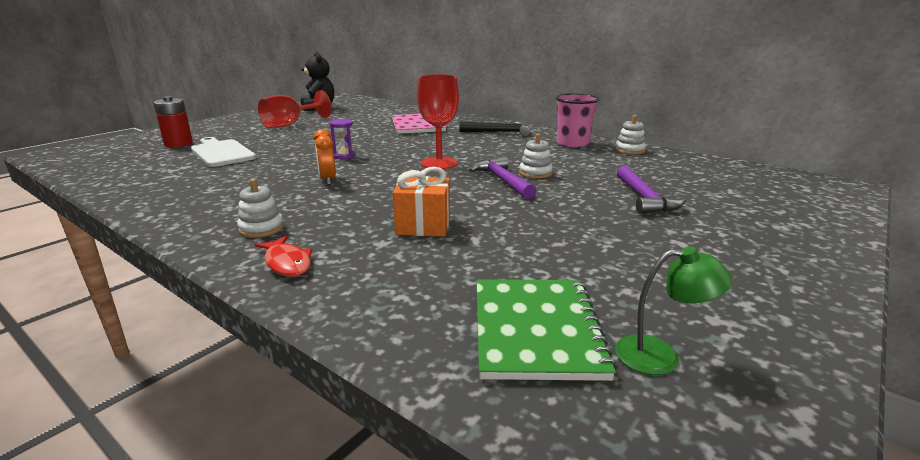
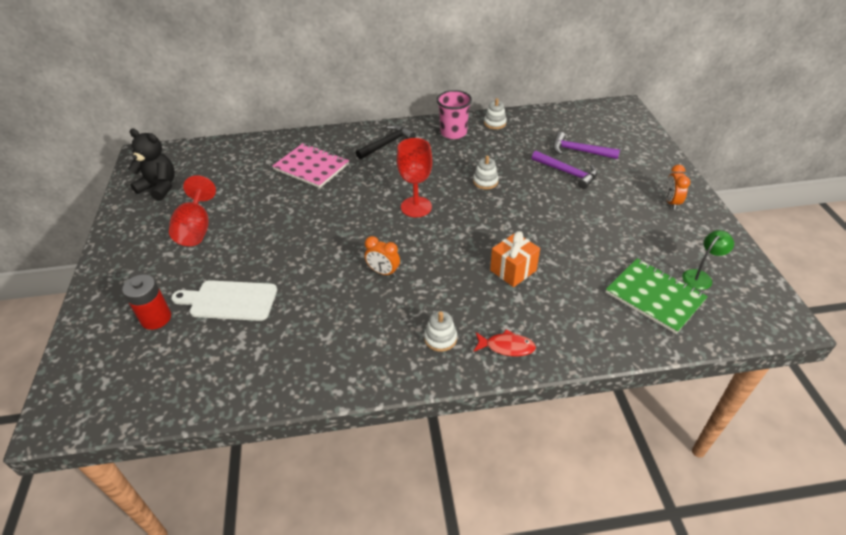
camera: 45 degrees left, 20 degrees up
(344, 156) = (337, 240): purple hourglass -> none
(502, 180) = (481, 201): purple hammer -> purple hammer (579, 151)
(761, 272) = (671, 202): none -> orange clock

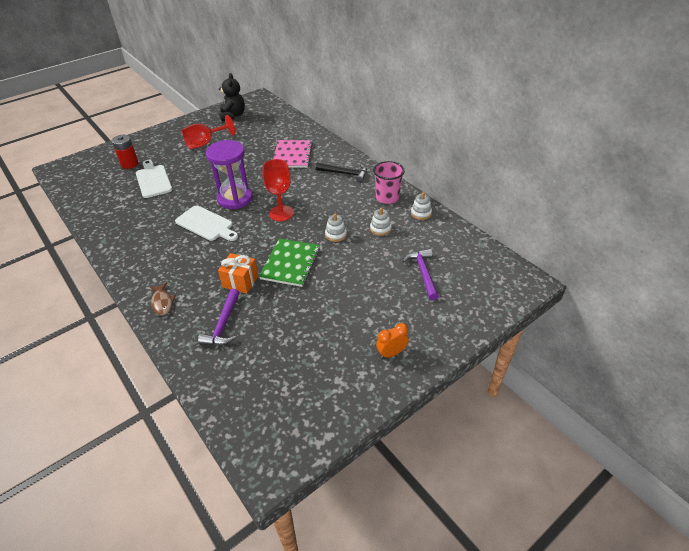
camera: 60 degrees right, 0 degrees up
(353, 234) = (235, 198): none -> purple hourglass
(383, 272) = (206, 224): orange clock -> white cutting board
(440, 338) = (157, 270): white stacking toy -> white stacking toy (380, 229)
(506, 347) = (162, 302): red fish -> brown fish
(567, 173) = (384, 275): purple hammer -> purple hammer (223, 324)
(654, 296) = (253, 370): green notebook -> green notebook (290, 263)
(700, 276) = (295, 396): green lamp -> none

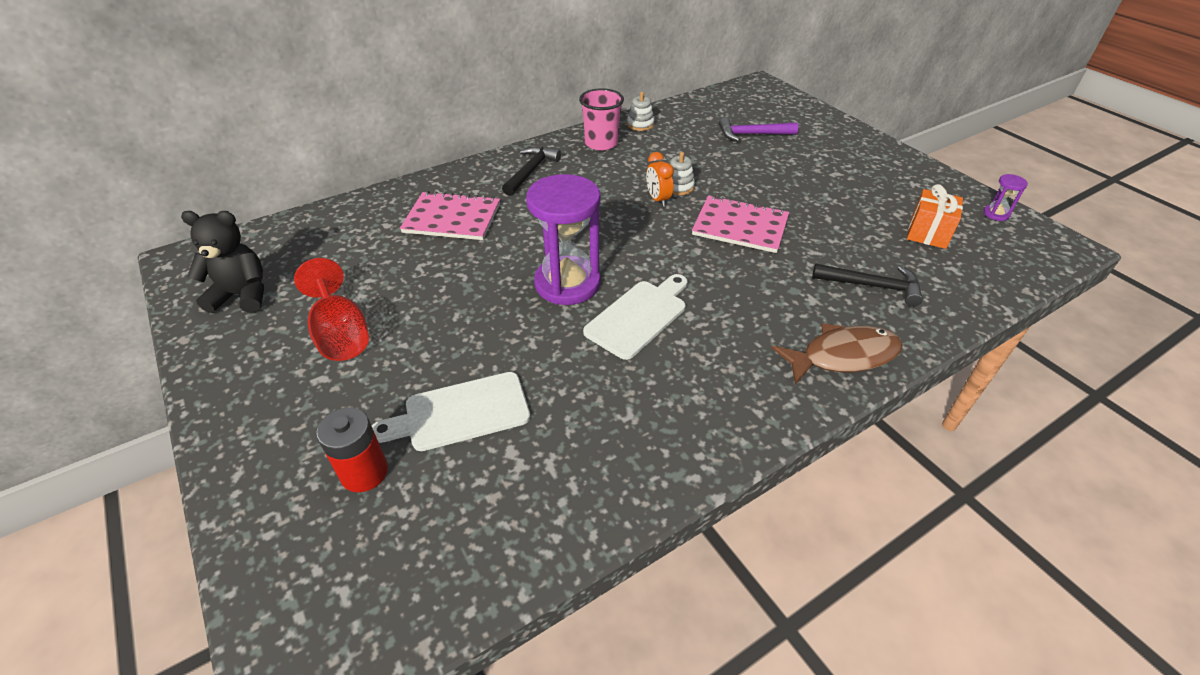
camera: 85 degrees left, 0 degrees up
(162, 302) = (843, 356): brown fish -> brown fish, size x1.68
(223, 324) = (872, 286): purple hammer -> black hammer
(240, 282) = (783, 272): orange gift -> orange gift (927, 233)
(281, 213) = (621, 232): red goblet -> none
(290, 263) = (740, 226): green notebook -> pink notebook
(317, 427) = (996, 214): none -> purple hourglass
(380, 229) = (668, 153): white stacking toy -> none
(391, 353) = (879, 164): orange clock -> orange clock (658, 199)

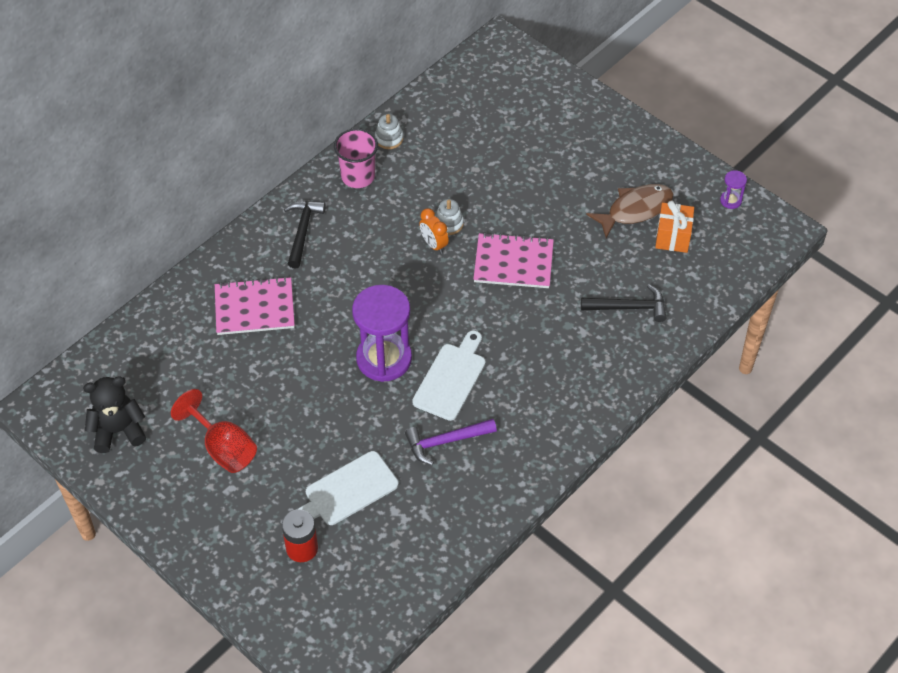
camera: 15 degrees left, 10 degrees up
(752, 134) = (504, 132): purple hammer -> purple hammer (445, 442)
(843, 356) = (610, 381): brown fish -> brown fish (635, 210)

